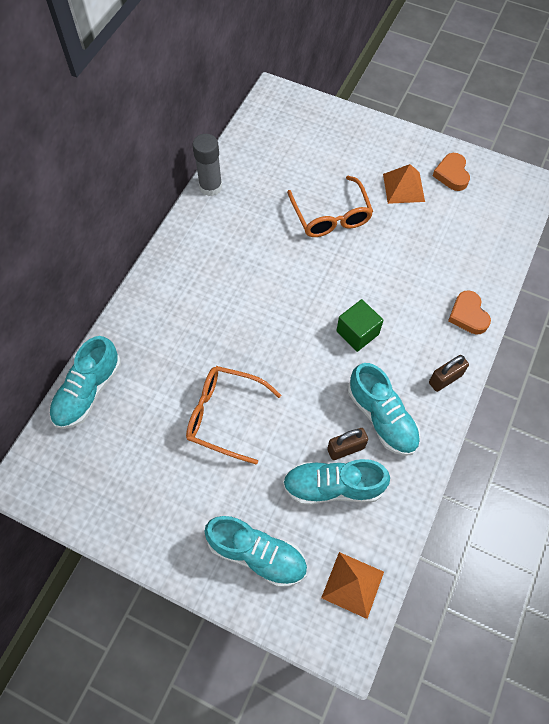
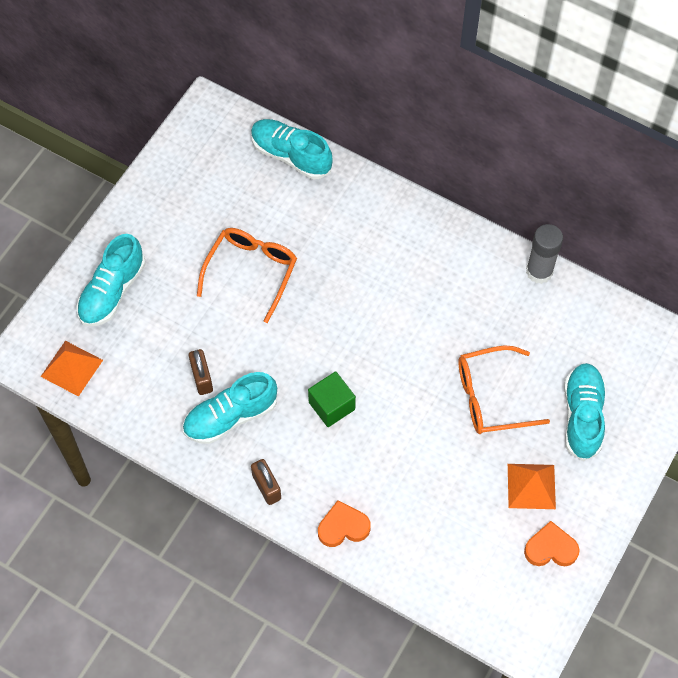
camera: 95 degrees right, 0 degrees up
(333, 486) = (165, 362): turquoise shoe -> turquoise shoe (582, 416)

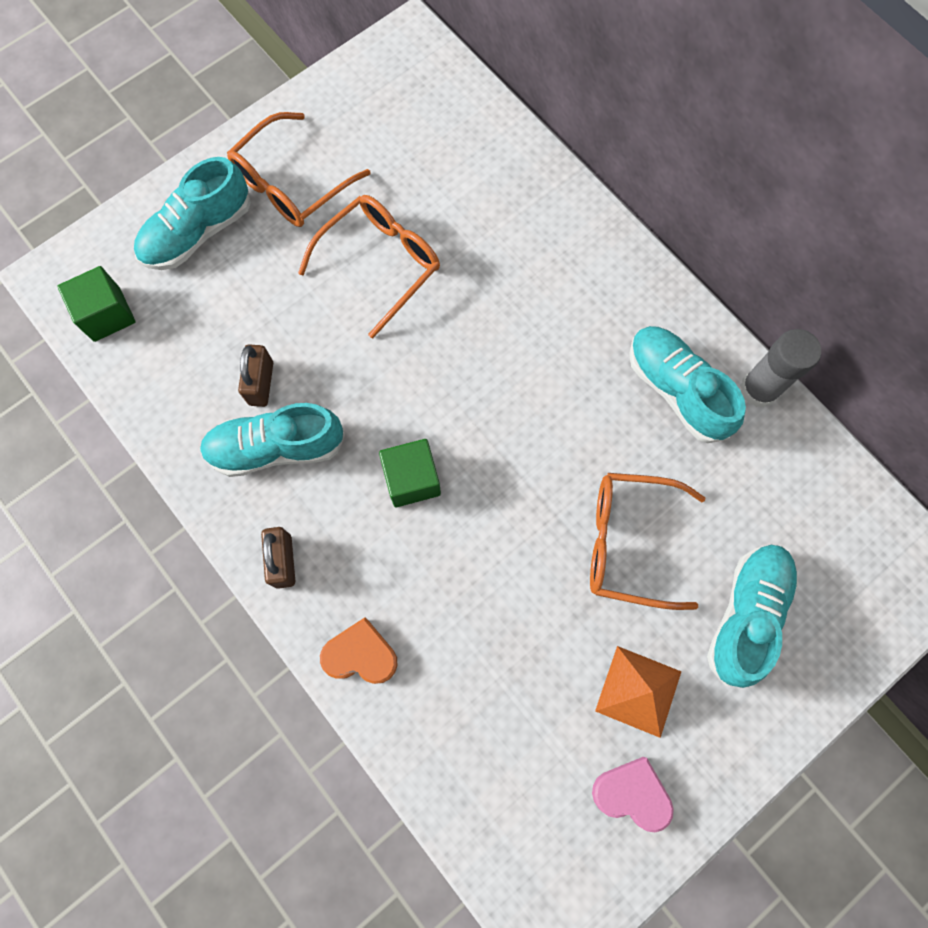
camera: 20 degrees right, 10 degrees up
(71, 368) = (107, 314): orange pyramid -> green cube
(165, 236) = (291, 183): none -> orange glasses
(291, 155) = (490, 130): turquoise shoe -> turquoise shoe (677, 390)
(550, 548) = (632, 794): orange heart -> pink heart

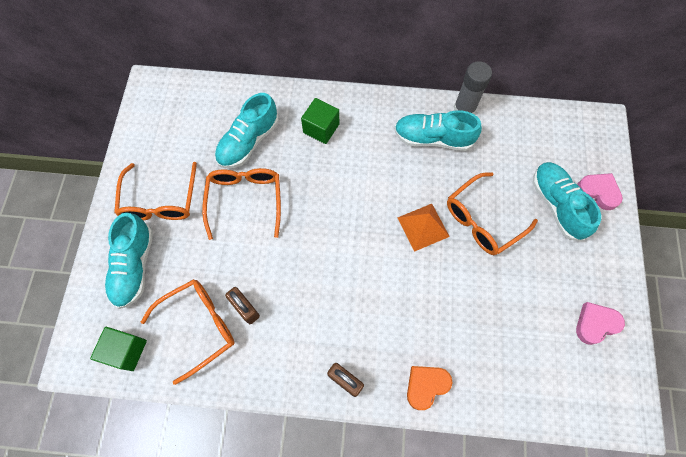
camera: 45 degrees left, 5 degrees down
(197, 357) = (199, 326): none -> orange glasses
(276, 447) = (285, 331): turquoise shoe -> turquoise shoe (248, 141)
(412, 479) = (364, 283): green cube -> green cube (321, 128)
(638, 691) = (552, 278): orange pyramid -> orange pyramid (423, 227)
(822, 652) = (598, 192): none -> pink heart

